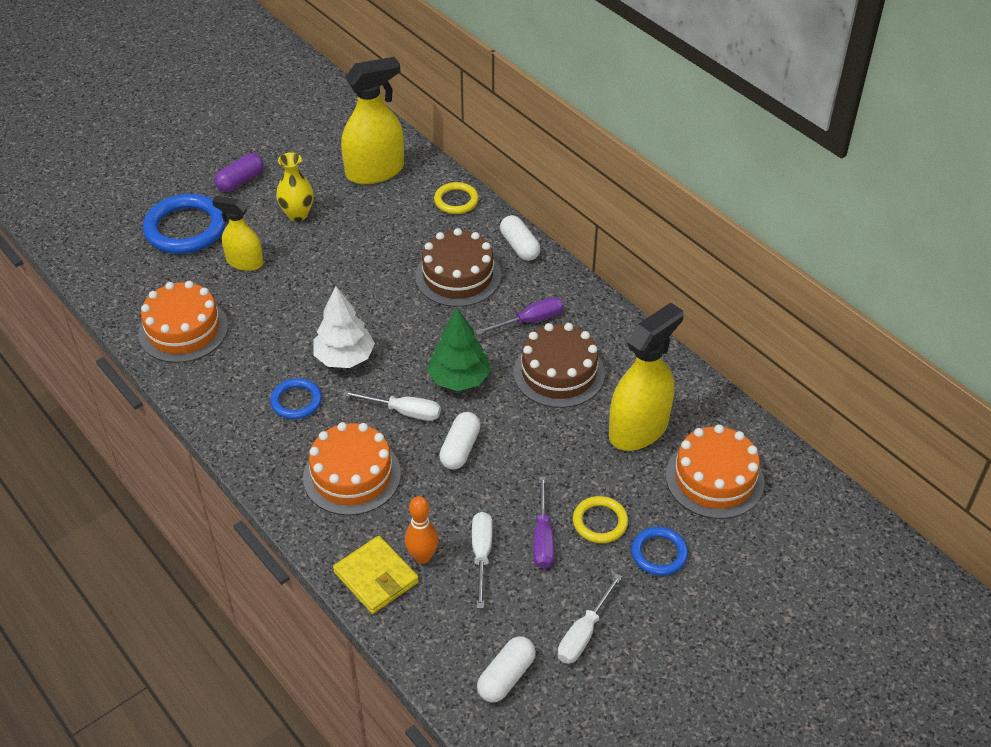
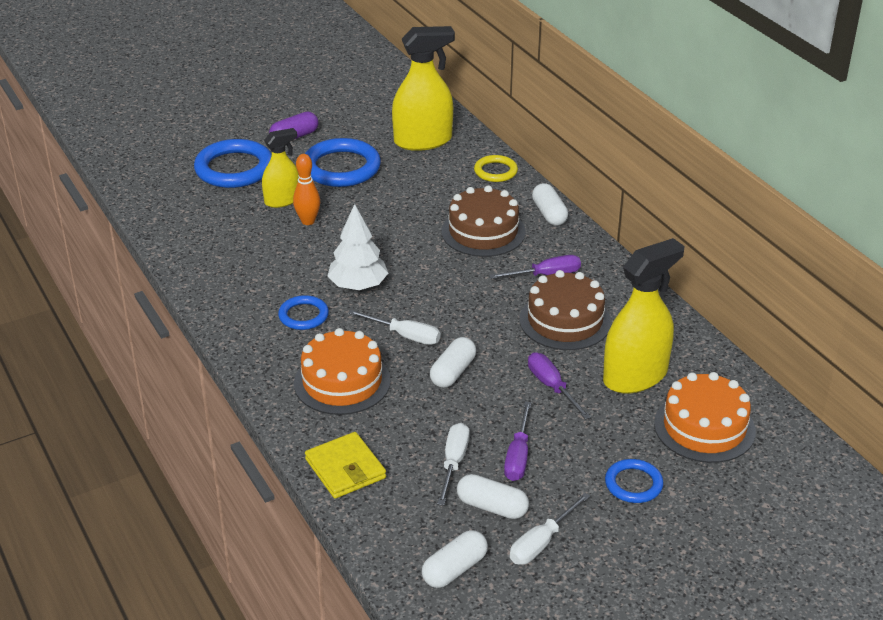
camera: 10 degrees right, 10 degrees down
(183, 330) = (211, 247): orange cake -> none
(244, 262) = (282, 200): yellow spray bottle -> yellow spray bottle turned 120 degrees clockwise
(297, 214) = (341, 168): yellow vase -> blue ring
(422, 557) = (395, 457): orange bowling pin -> orange bowling pin (308, 221)
(459, 379) = (465, 315): green tree -> none
(528, 600) = (492, 507): none -> white capsule
(560, 452) = (552, 387): none -> purple screwdriver
(600, 522) = (579, 450): yellow ring -> none

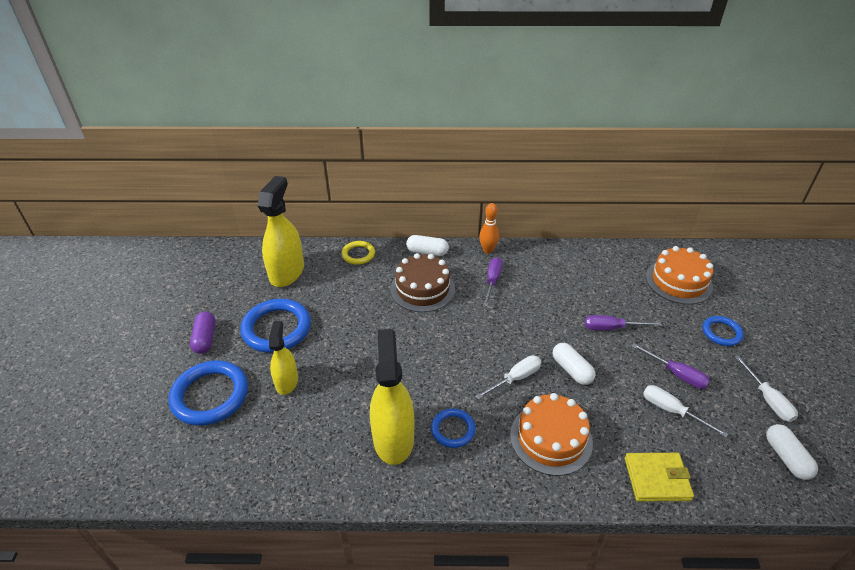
camera: 60 degrees left, 5 degrees up
(308, 221) = (329, 377): orange bowling pin -> orange bowling pin (488, 250)
(358, 286) = (437, 380): white tree -> none
(492, 507) = (725, 409): white capsule -> none
(565, 321) = (546, 293): brown cake -> none
(635, 376) = (618, 288): yellow spray bottle -> yellow spray bottle (393, 438)

